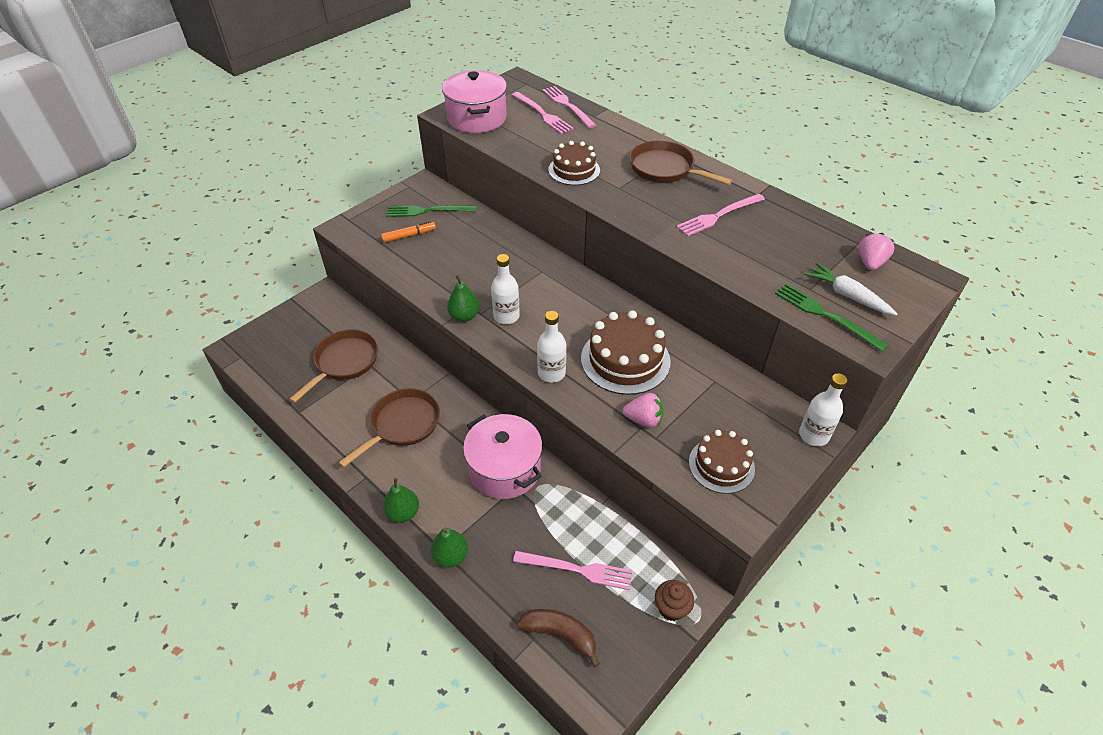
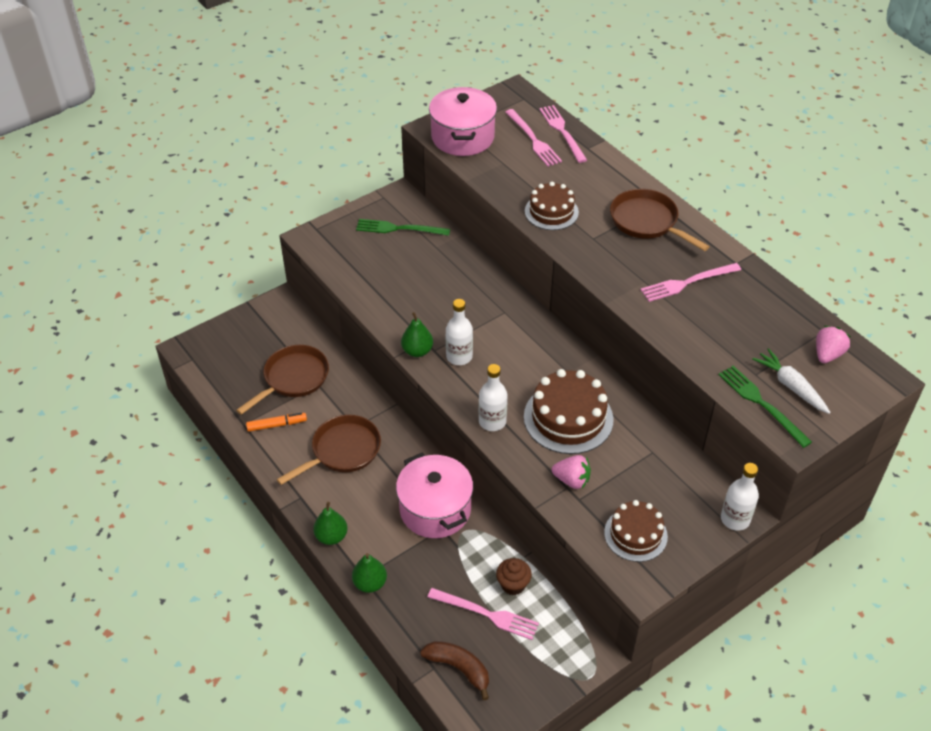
camera: 10 degrees right, 0 degrees up
(409, 235) = (375, 255): orange marker -> orange marker (277, 425)
(671, 608) = (568, 662): brown cupcake -> brown cupcake (513, 584)

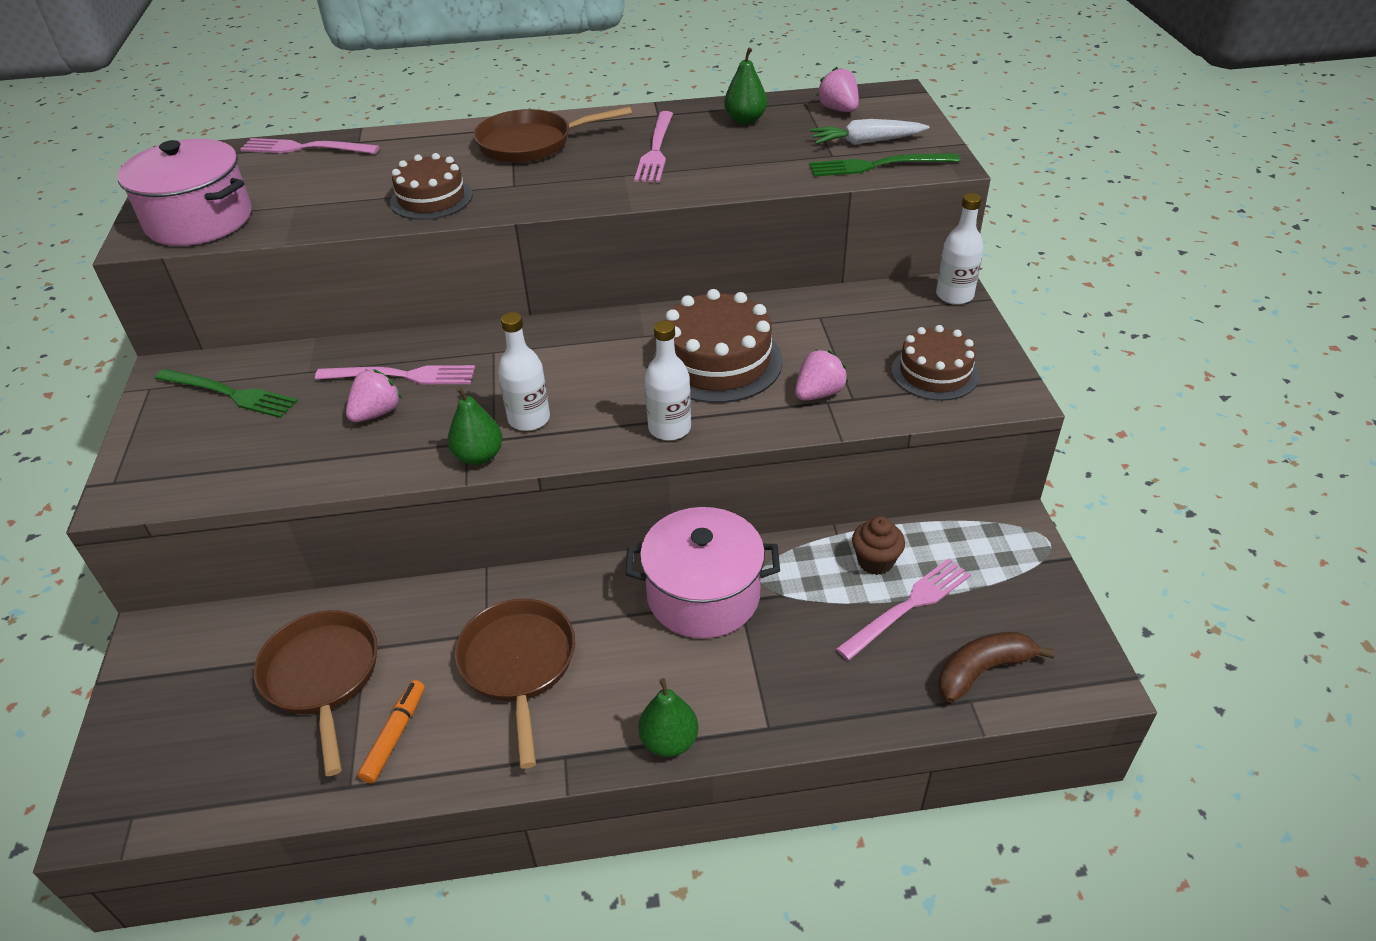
camera: 60 degrees left, 5 degrees down
(370, 583) = (785, 723): green pear -> green pear (745, 120)
(399, 228) = (229, 394): green fork -> green fork turned 105 degrees counterclockwise
(422, 292) = (377, 413): none -> pink strawberry
(533, 140) = (288, 171): pink fork -> pink fork (402, 376)

